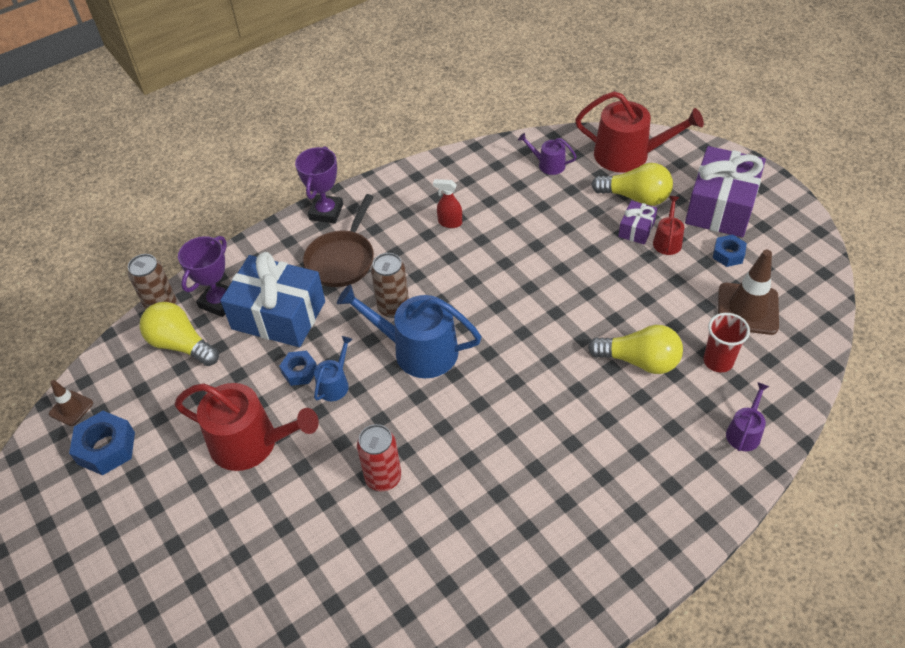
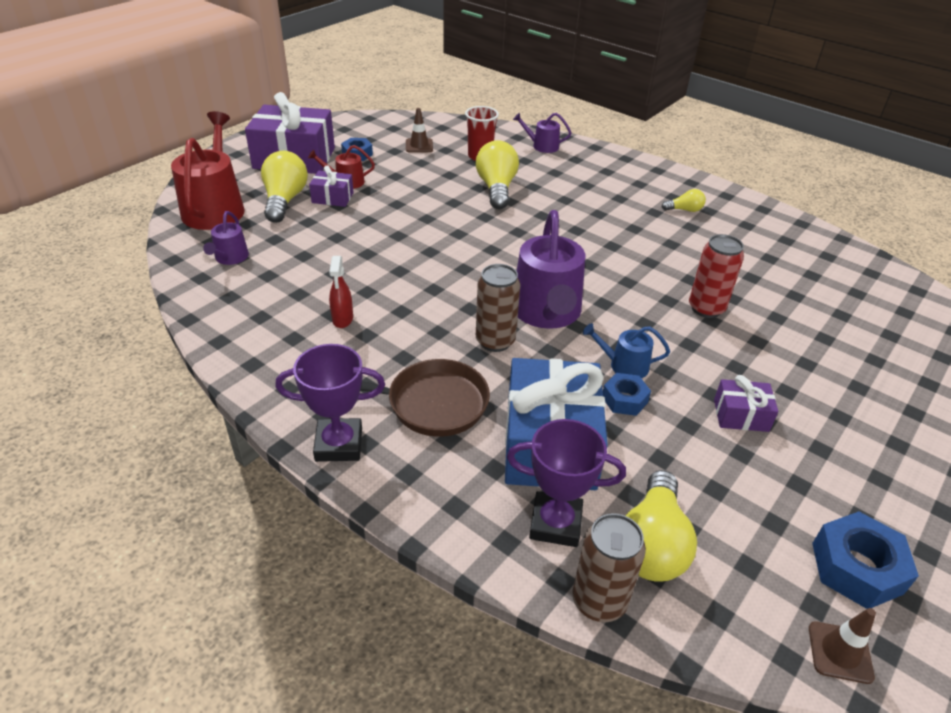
camera: 110 degrees left, 10 degrees down
(251, 443) = (741, 415): red watering can -> purple gift
(417, 350) = (547, 312): blue watering can -> purple watering can
(564, 537) = (684, 210): none -> yellow light bulb
(747, 309) = (419, 146): brown traffic cone -> brown traffic cone, size x0.55

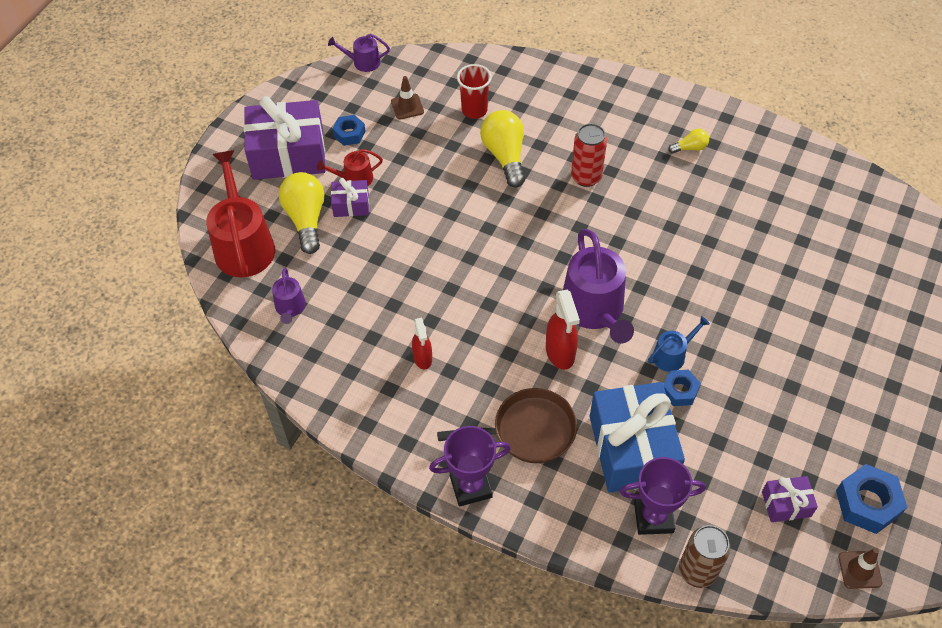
camera: 10 degrees left, 15 degrees up
(495, 341) = (560, 353): brown can -> red spray bottle
(542, 146) = (532, 80): purple watering can -> purple watering can (363, 62)
(624, 365) = (672, 355): blue watering can -> blue watering can turned 150 degrees clockwise
(652, 544) = (724, 517): yellow light bulb -> none
(706, 308) = (729, 274): red can -> red can (586, 177)
(741, 415) = (772, 385): purple gift -> purple gift (786, 504)

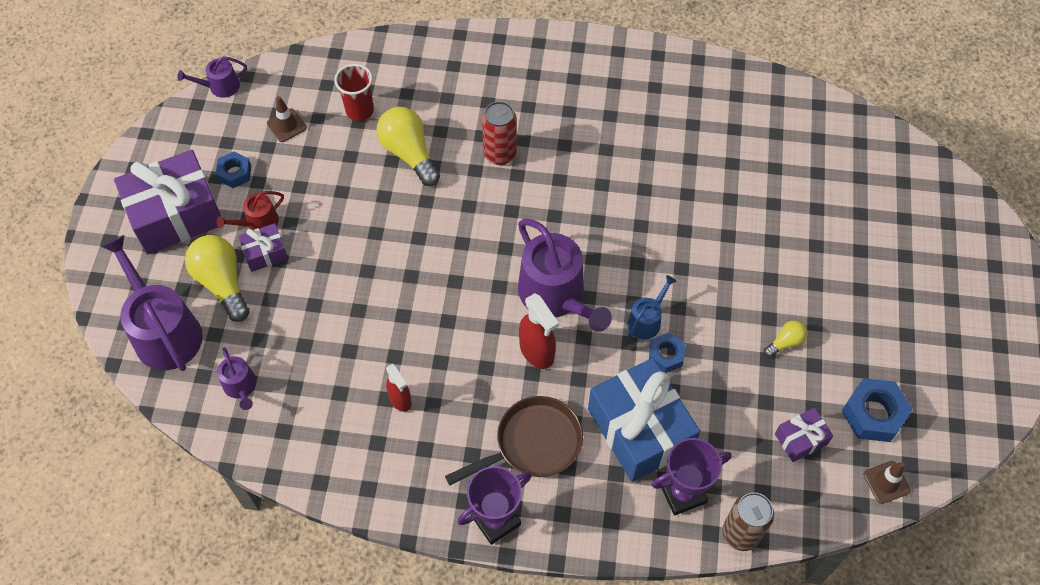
camera: 20 degrees left, 5 degrees up
(243, 245) = (164, 331): red watering can -> purple watering can
(690, 148) = (593, 94): yellow light bulb -> yellow light bulb (785, 342)

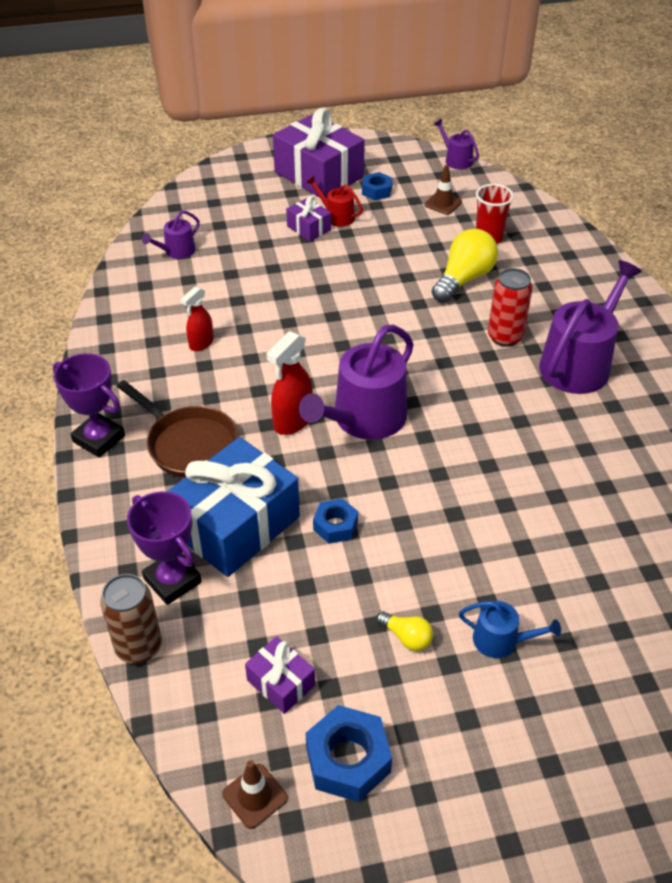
camera: 70 degrees right, 15 degrees down
(164, 331) = (210, 200): purple watering can -> purple watering can (579, 363)
(222, 283) = (268, 215): yellow light bulb -> none
(646, 320) = (371, 499): blue watering can -> blue watering can (501, 640)

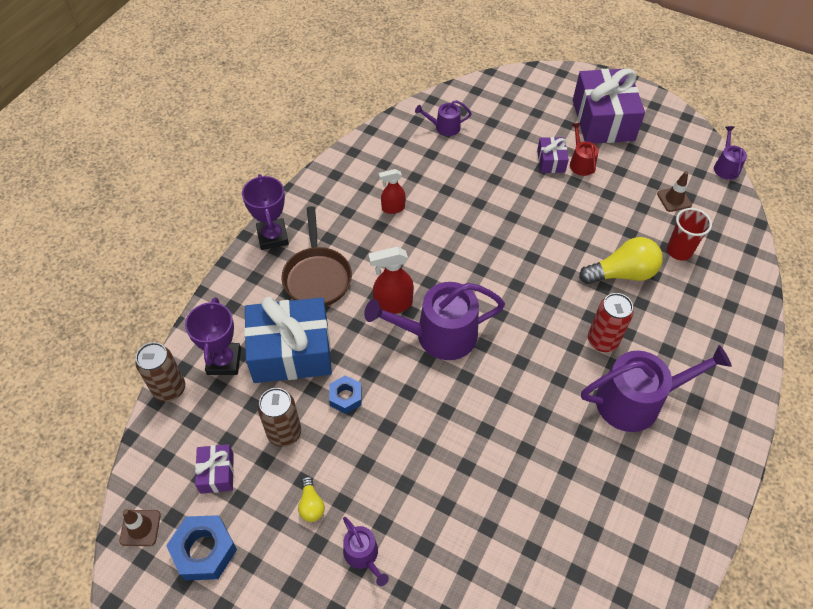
camera: 40 degrees right, 10 degrees up
(310, 597) = (284, 433): none -> brown can
(377, 191) = (633, 159): blue nut -> none
(501, 640) = (363, 555): blue watering can -> purple watering can

